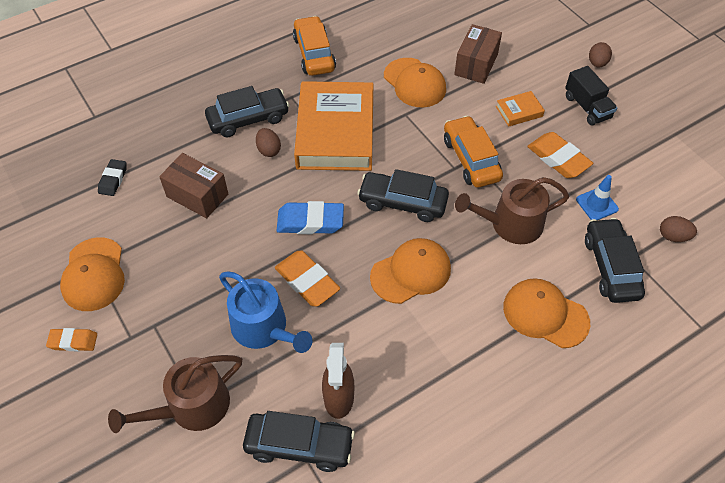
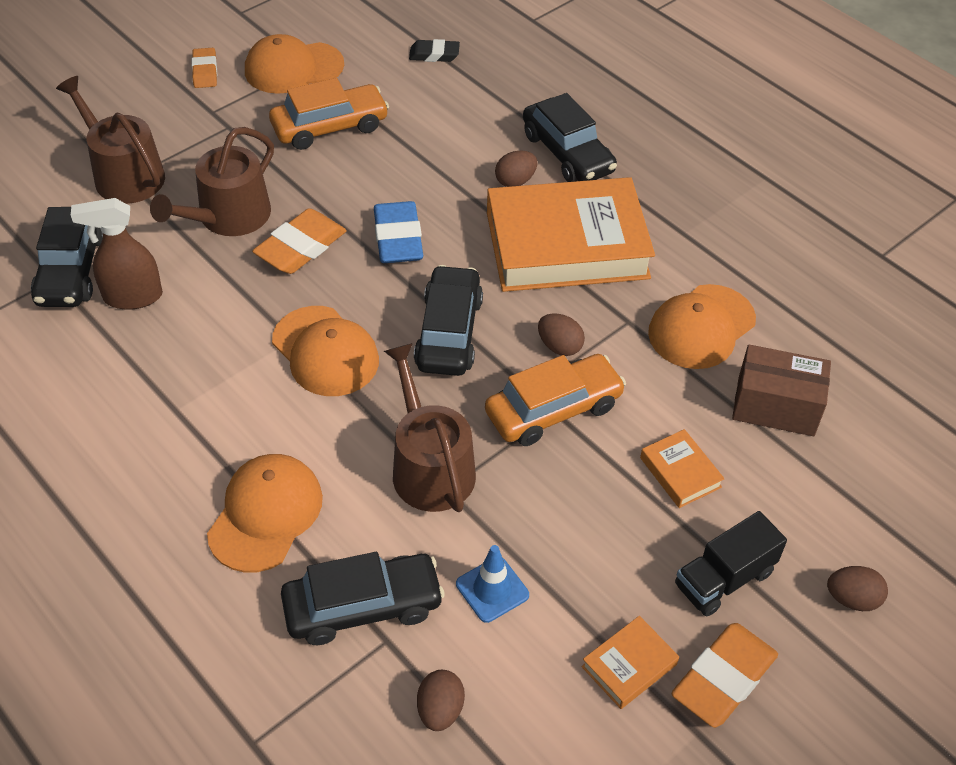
camera: 80 degrees right, 5 degrees down
(197, 195) = (423, 128): brown box -> none
(264, 328) = (228, 217): blue watering can -> brown watering can
(314, 54) = (723, 203): orange car -> orange car (330, 127)
(421, 149) = (559, 346): none -> brown egg
(558, 159) = (583, 532): orange eraser -> orange eraser (723, 679)
(640, 153) = (629, 665): none -> orange book

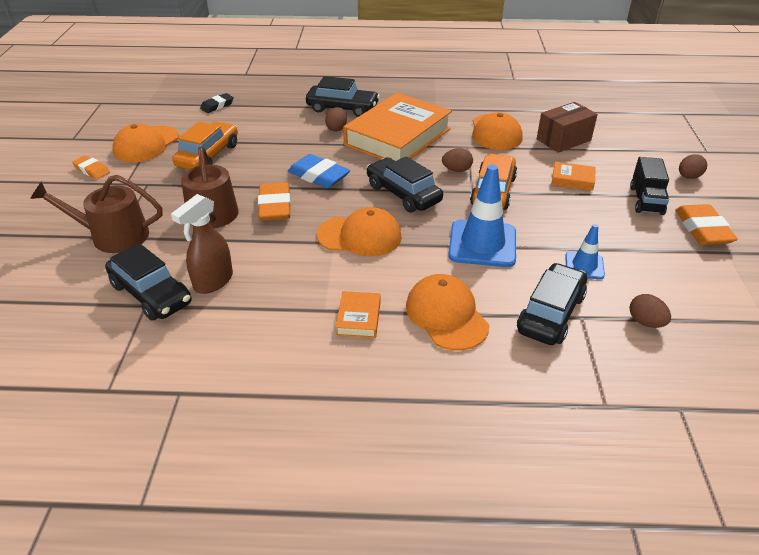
camera: 45 degrees left, 10 degrees down
(429, 466) = (482, 244): brown watering can -> blue traffic cone
(629, 665) = (671, 250): orange book -> orange book (358, 318)

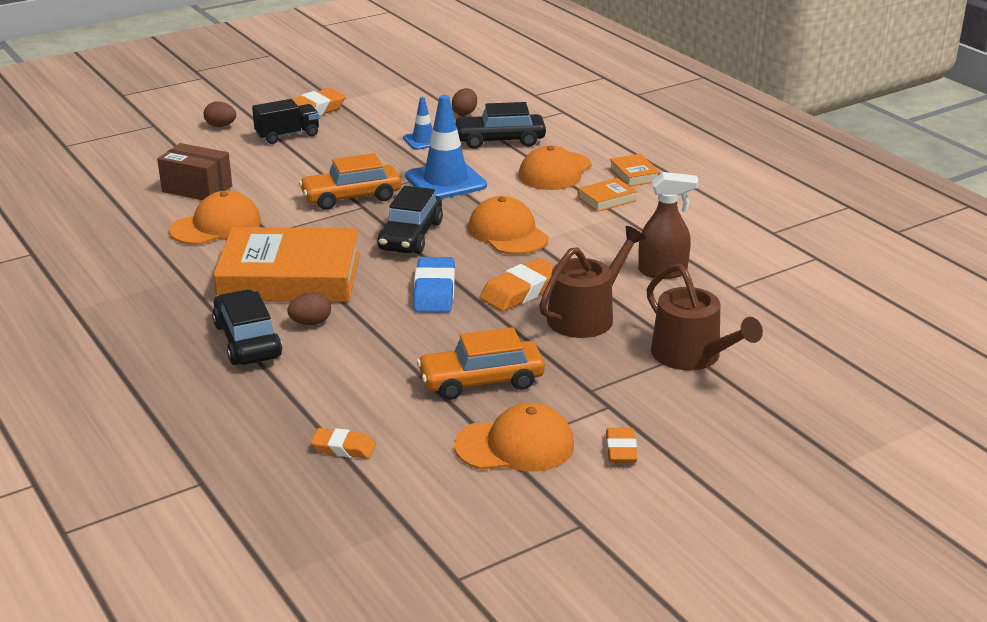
camera: 125 degrees left, 10 degrees down
(151, 294) = (719, 291): black car -> none
(217, 106) = (343, 448): black eraser -> orange eraser
(456, 170) = (330, 224): brown egg -> none
(572, 179) = (284, 169): orange book -> orange book (634, 174)

